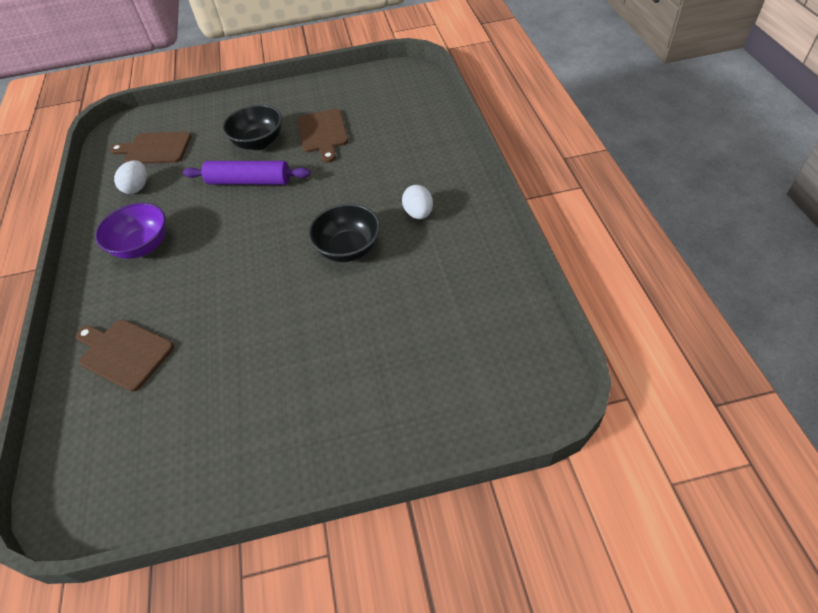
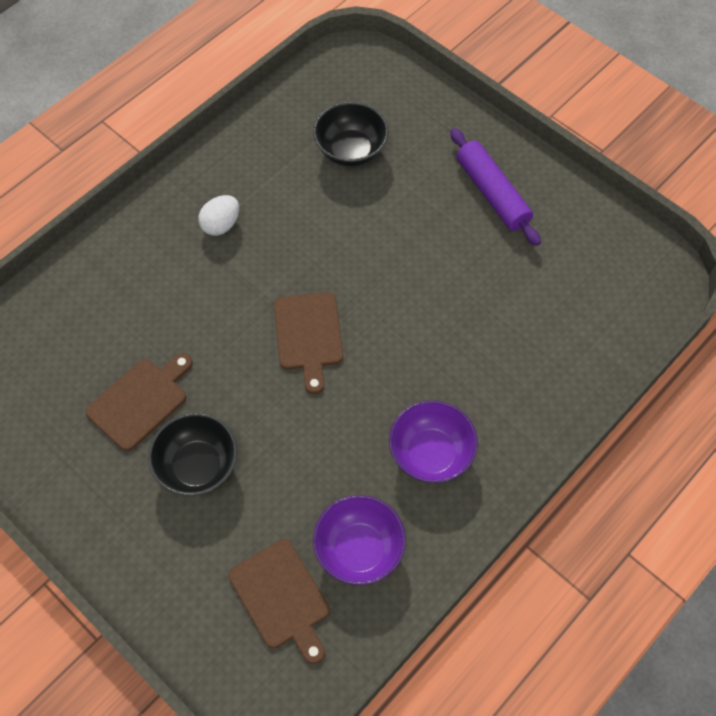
camera: 130 degrees left, 10 degrees up
(124, 353) = (542, 354): brown cutting board -> brown cutting board (308, 335)
(137, 187) = (359, 550): white egg -> purple bowl
(249, 181) = (271, 421): purple rolling pin -> purple rolling pin (492, 193)
(348, 249) = (304, 256): black bowl -> black bowl (351, 150)

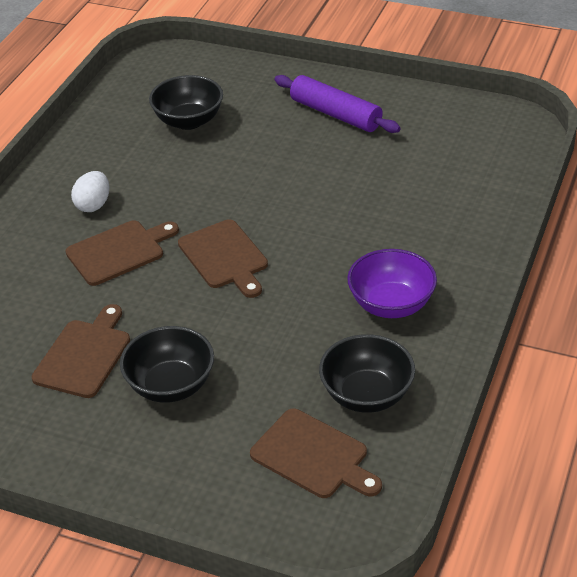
camera: 20 degrees left, 20 degrees down
(219, 291) = (119, 251): none -> brown cutting board
(359, 550) = (366, 395): purple bowl -> black bowl

